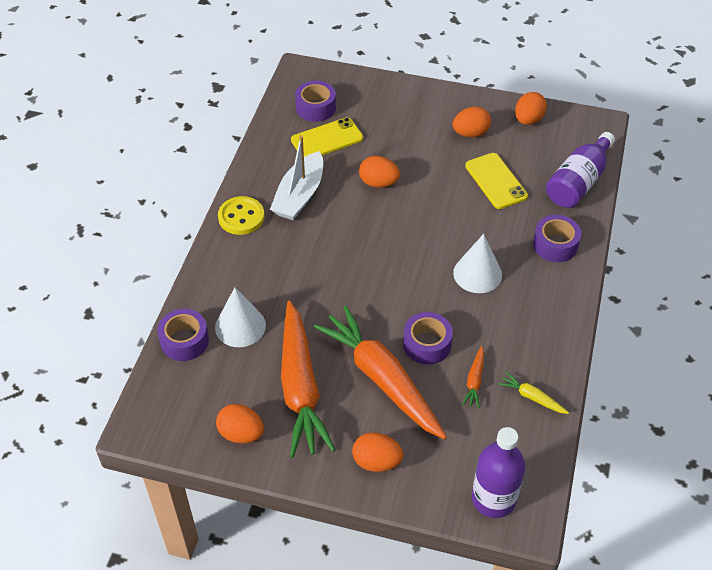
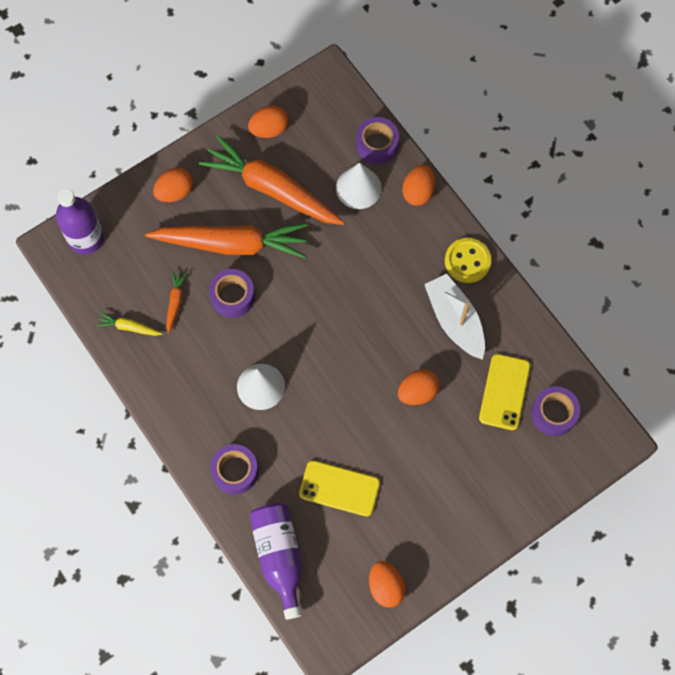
camera: 130 degrees right, 20 degrees up
(470, 133) = (412, 519): orange egg -> orange egg (418, 192)
(474, 381) = (175, 302): orange carrot -> orange carrot turned 45 degrees clockwise
(532, 397) = (129, 327): yellow carrot -> yellow carrot turned 150 degrees counterclockwise

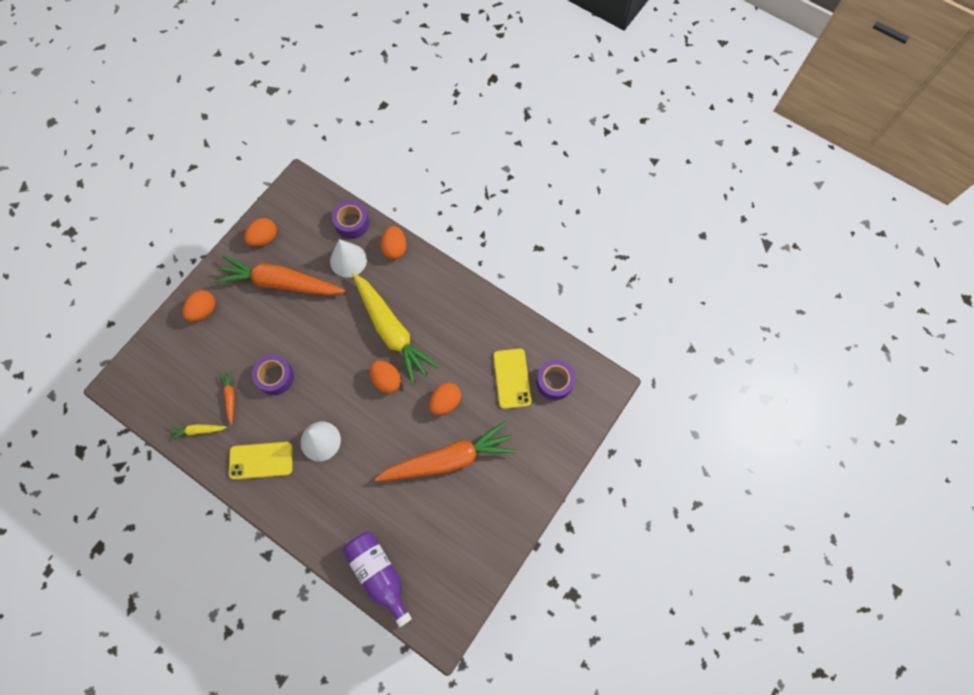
camera: 20 degrees left, 0 degrees up
(86, 238) = (141, 371): purple bottle -> none
(232, 244) = (262, 336): orange carrot -> orange carrot (449, 459)
(235, 471) = (321, 517): purple tape -> none
(339, 488) = (409, 500): yellow phone -> yellow phone (261, 460)
(382, 288) = (392, 331): none -> yellow carrot
(386, 586) = (472, 567): orange egg -> orange egg (387, 380)
(454, 320) = (455, 336): white boat -> none
(467, 261) = (450, 288): yellow button -> none

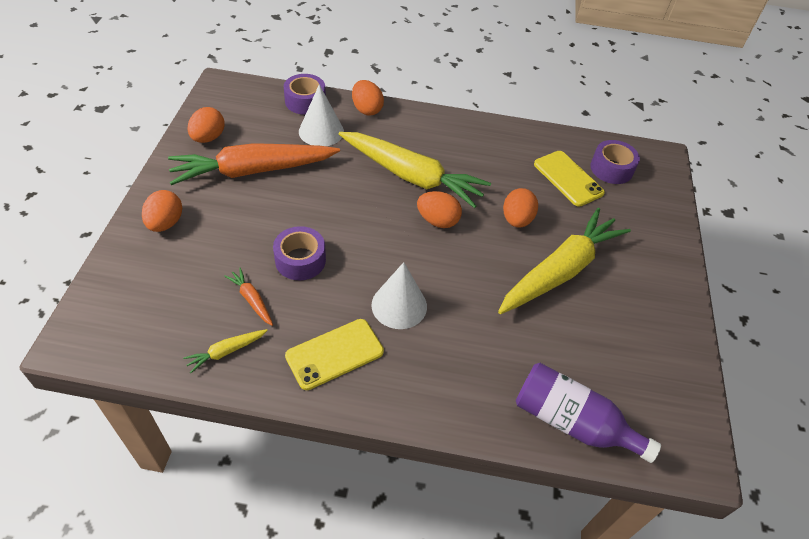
camera: 30 degrees left, 20 degrees down
(449, 459) = (561, 270): orange carrot -> yellow carrot

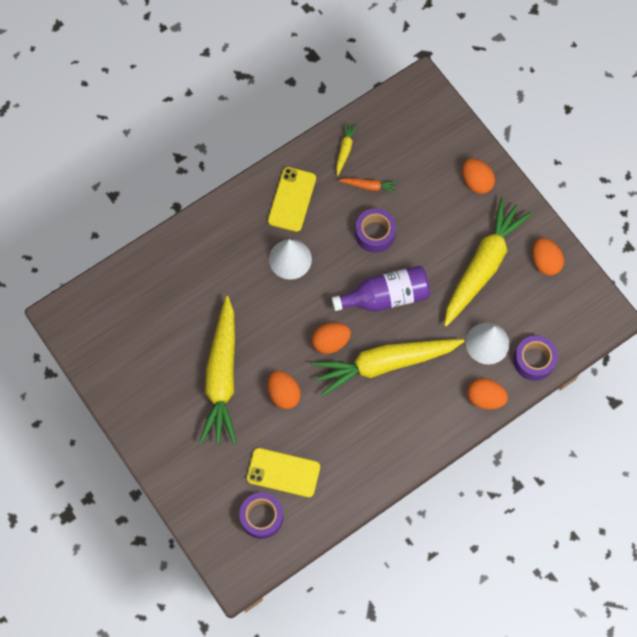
camera: 140 degrees right, 20 degrees up
(252, 171) = (483, 265): orange carrot -> yellow carrot
(571, 422) = (139, 276): purple bottle -> purple bottle (386, 296)

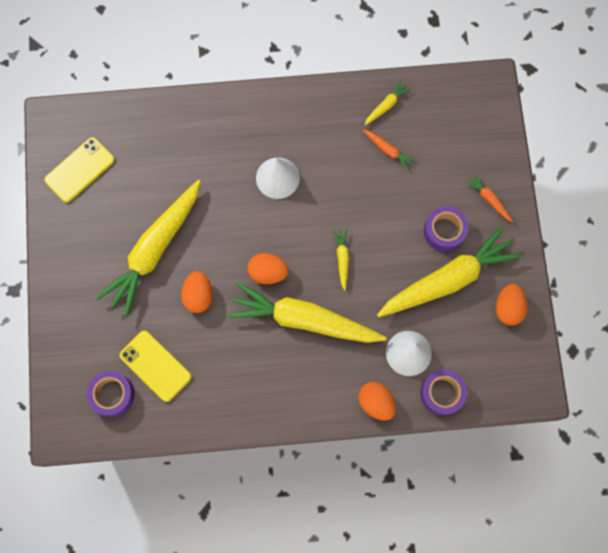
camera: 30 degrees right, 5 degrees up
(292, 199) = (311, 125): yellow phone -> yellow phone (80, 170)
(375, 233) = (367, 196): purple tape -> purple tape (444, 231)
(386, 296) = (342, 258): purple bottle -> yellow carrot
(476, 182) = (488, 199): orange egg -> orange carrot

